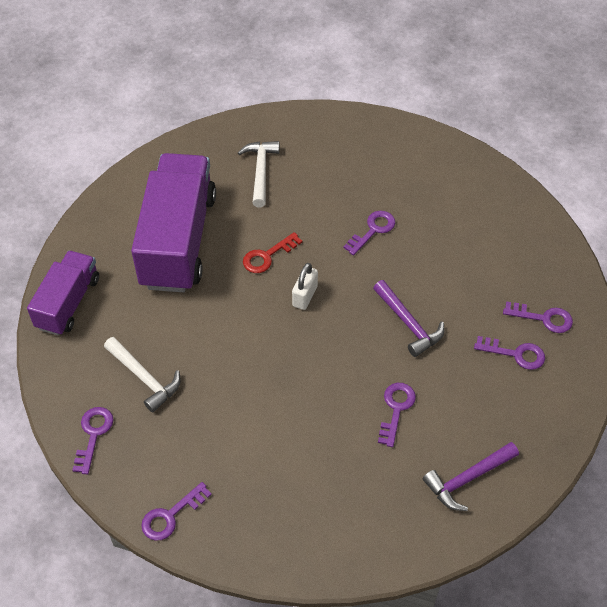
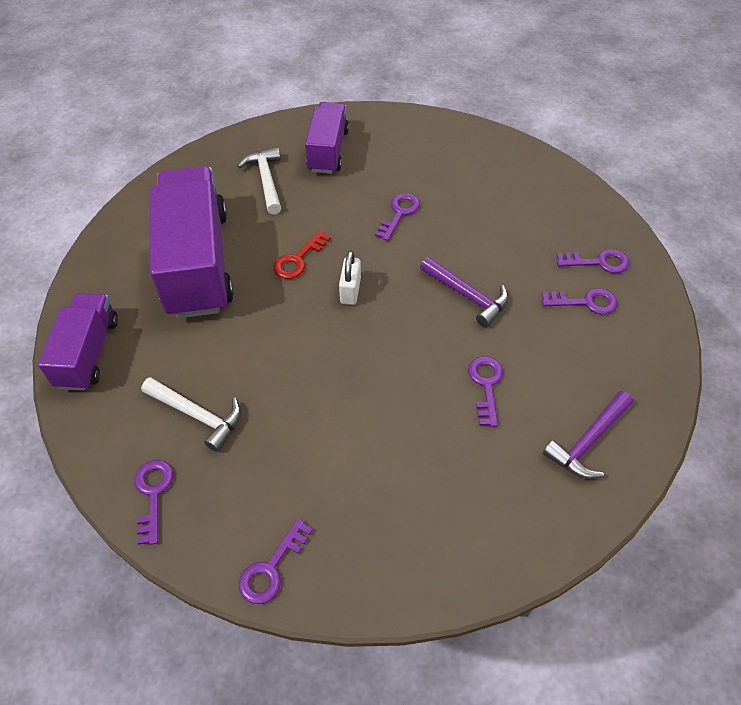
camera: 15 degrees left, 0 degrees up
(326, 152) = (328, 151): none -> purple truck

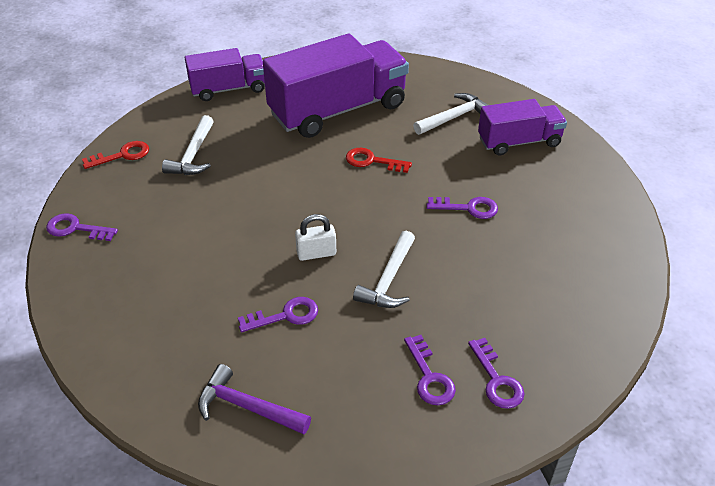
camera: 70 degrees right, 10 degrees down
(153, 494) = (122, 155): purple key -> red key
(350, 291) = (353, 201): white padlock -> white padlock (316, 253)
(467, 296) = (388, 280): purple hammer -> white hammer

